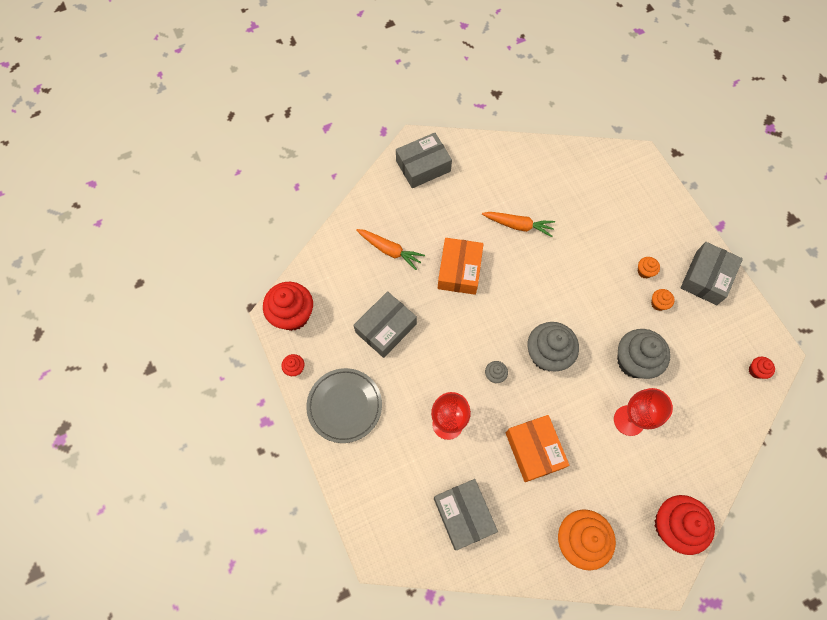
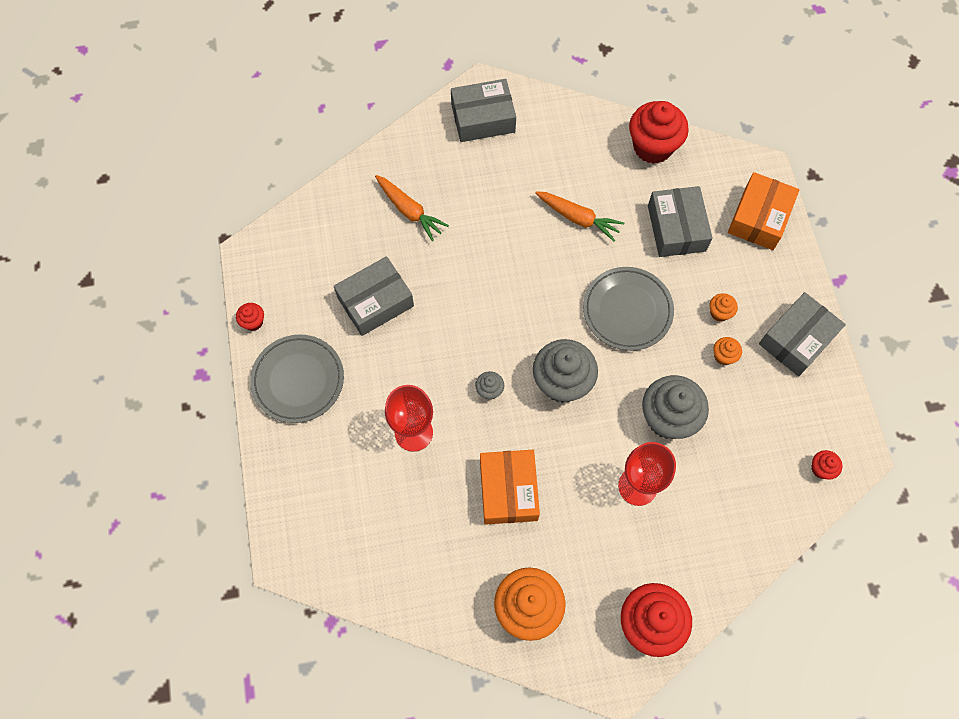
camera: 15 degrees right, 0 degrees up
(293, 315) = (270, 259): red cupcake -> red cupcake (652, 147)
(459, 270) = (487, 255): orange box -> orange box (759, 218)
(463, 515) = (399, 542): grey box -> grey box (676, 228)
(577, 287) = (627, 310): none -> grey plate

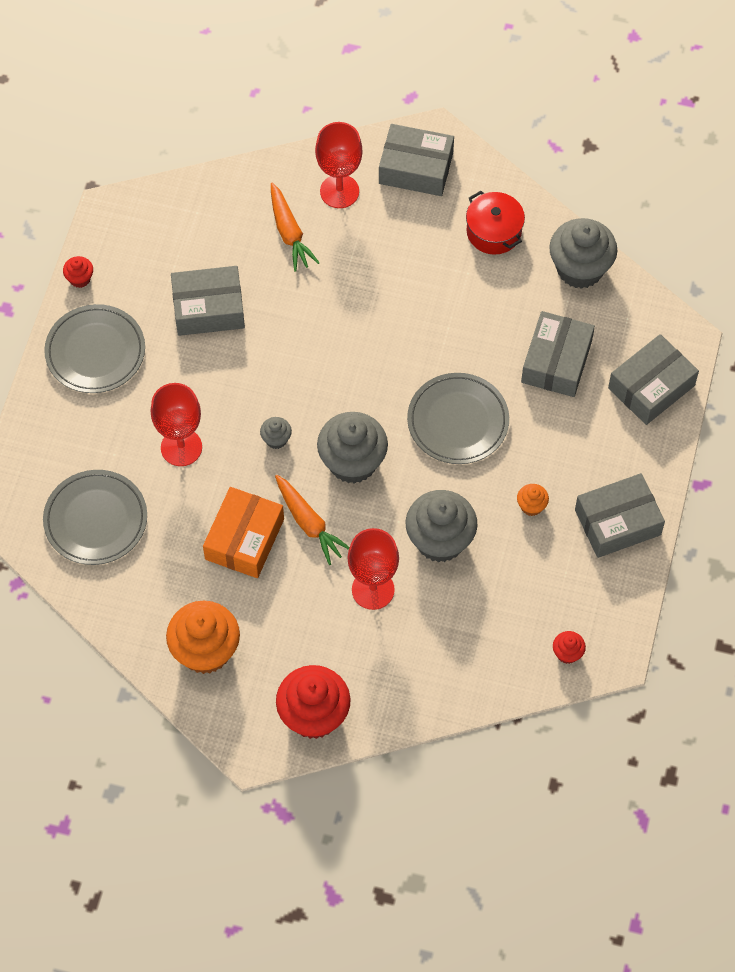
camera: 25 degrees right, 5 degrees down
(372, 531) = (96, 520): none -> grey plate
(432, 161) = (339, 191): none -> red goblet
(571, 144) = (494, 231): none -> red pot
(578, 218) = (459, 310): orange carrot -> orange carrot (309, 523)
(652, 147) = (580, 269): red cupcake -> grey cupcake
(719, 313) = (552, 463): orange cupcake -> none
(759, 218) = (651, 387): orange box -> grey box

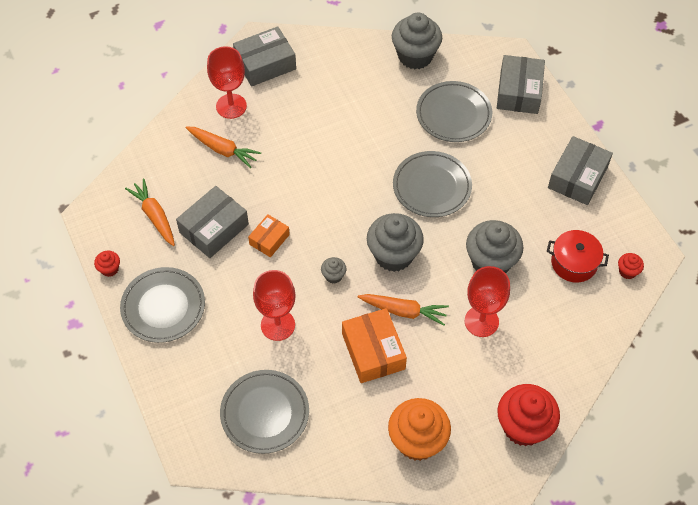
camera: 40 degrees left, 5 degrees down
(165, 255) = (154, 216): none -> orange carrot
(250, 358) = (269, 239): none -> orange box
(494, 231) = (346, 68): red pot -> red pot (574, 263)
(531, 506) = (522, 204): orange cupcake -> none
(556, 361) = (453, 114): grey box -> grey plate

